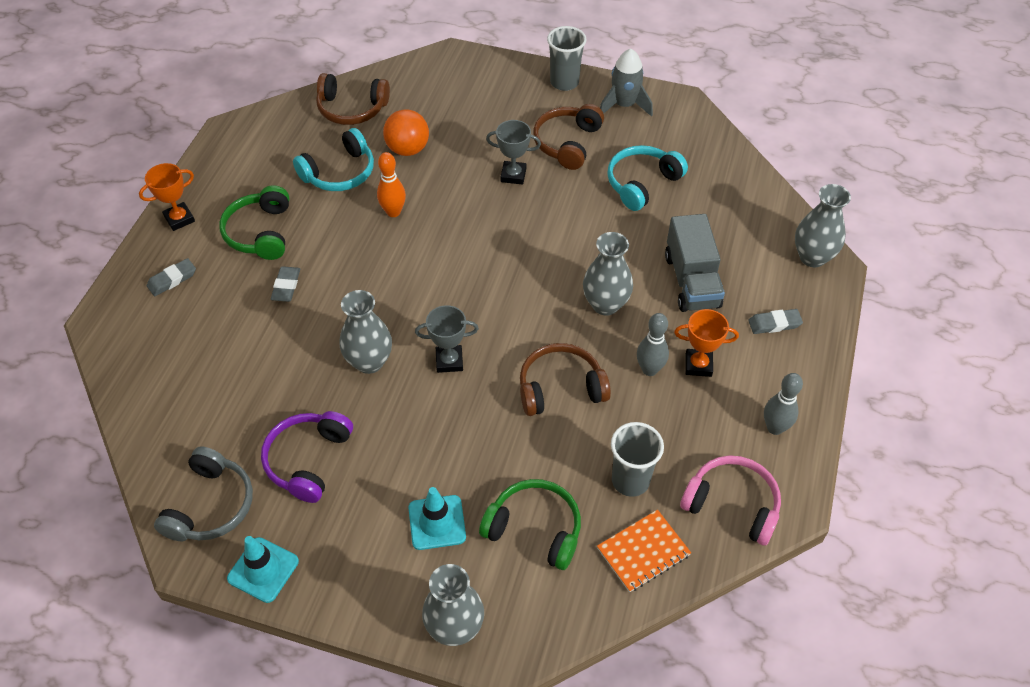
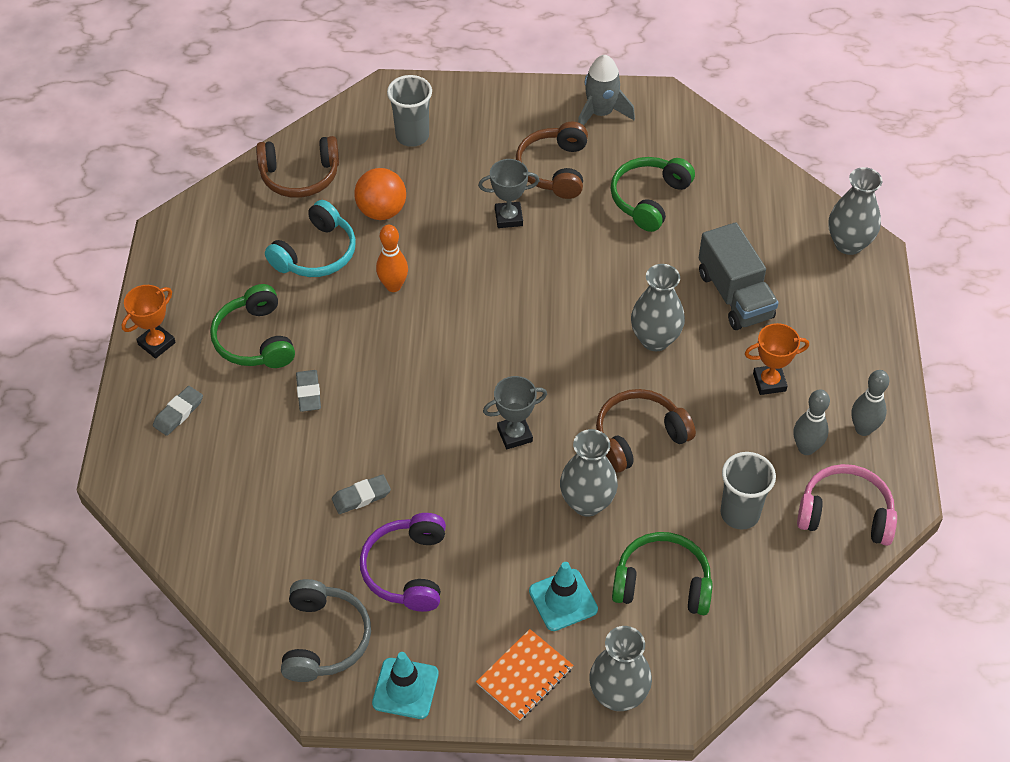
camera: 15 degrees left, 0 degrees up
(369, 362) = (431, 454): grey vase -> grey vase (587, 503)
(564, 82) = (526, 99): grey cup -> grey cup (412, 136)
(642, 183) = (649, 199): turquoise headphones -> green headphones
(643, 551) = (774, 579): orange notebook -> orange notebook (524, 676)
(649, 369) = (722, 398): grey bowling pin -> grey bowling pin (806, 448)
(774, 324) = (831, 323): grey eraser -> grey eraser (361, 496)

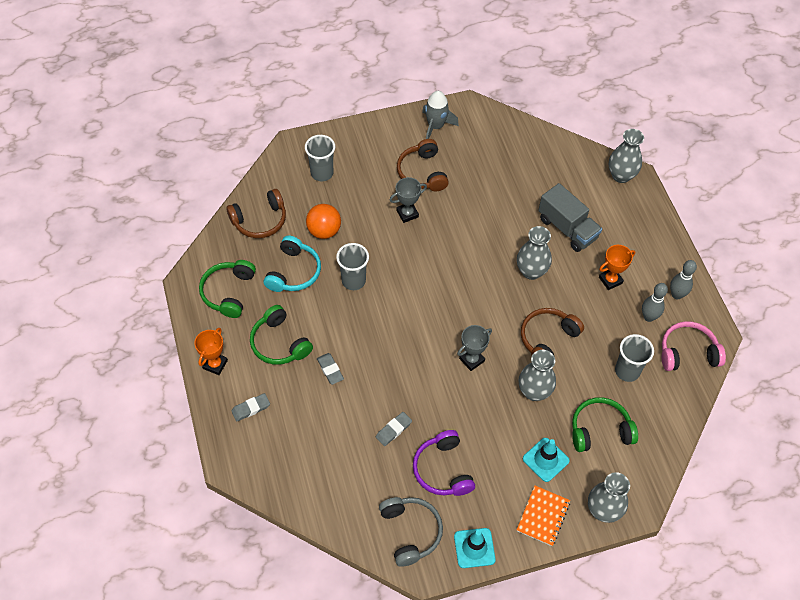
camera: 20 degrees left, 5 degrees up
(178, 413) = (251, 408): grey eraser -> grey eraser turned 45 degrees clockwise
(393, 286) = (353, 281): orange bowling pin -> grey cup
(649, 199) = (489, 177): green headphones -> green headphones (228, 292)

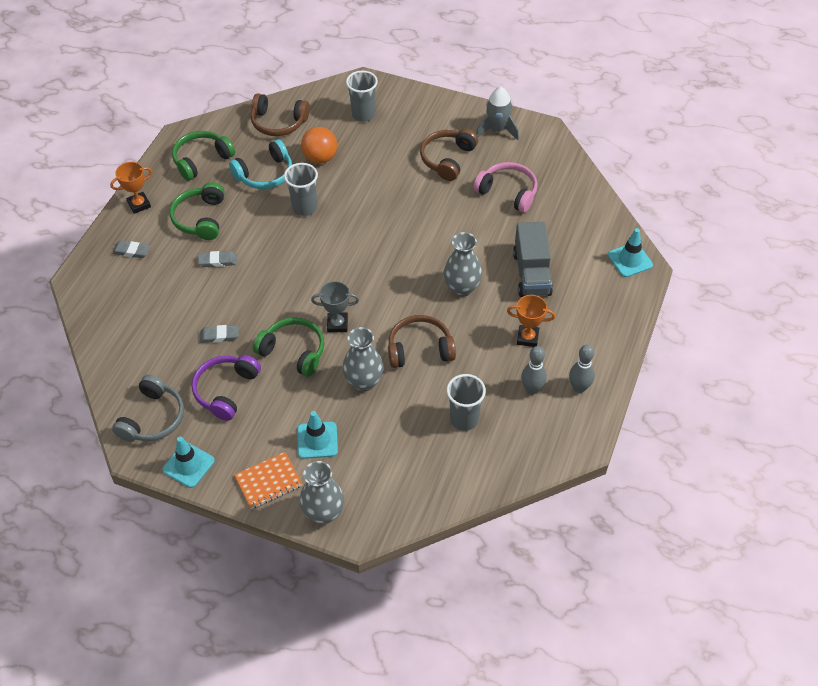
camera: 40 degrees right, 5 degrees down
(330, 370) = (218, 261): grey eraser -> grey eraser turned 75 degrees clockwise
(407, 213) = (401, 183): grey trophy -> none
(600, 430) = (389, 449): green headphones -> green headphones (293, 351)
(621, 175) = (630, 260): grey vase -> turquoise traffic cone
(687, 352) = (538, 441): pink headphones -> pink headphones (508, 192)

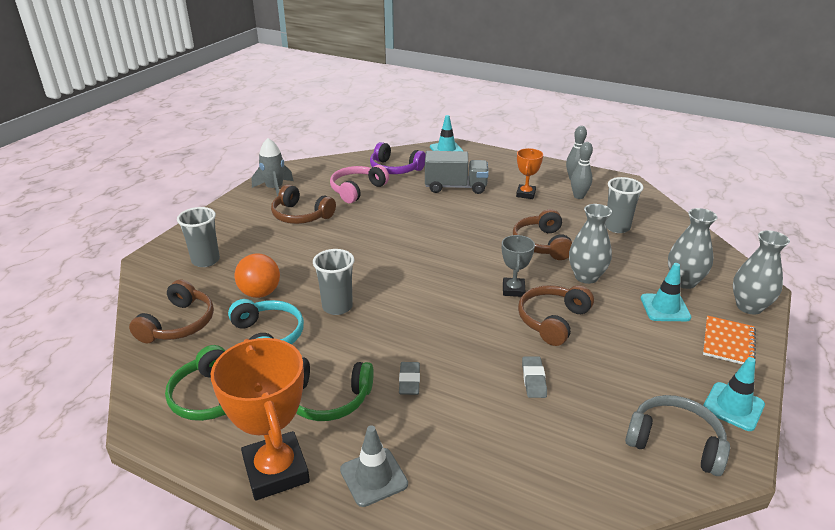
camera: 85 degrees left, 20 degrees down
(131, 251) = (373, 477): grey eraser -> grey traffic cone
(139, 204) = (276, 471): orange trophy -> orange trophy, size x1.85
(226, 390) = (616, 374): purple headphones -> purple headphones (395, 169)
(268, 481) = (728, 342): orange notebook -> orange notebook turned 45 degrees clockwise
(293, 351) = (552, 320): green headphones -> brown headphones
(462, 288) = (469, 219): grey vase -> grey vase (684, 282)

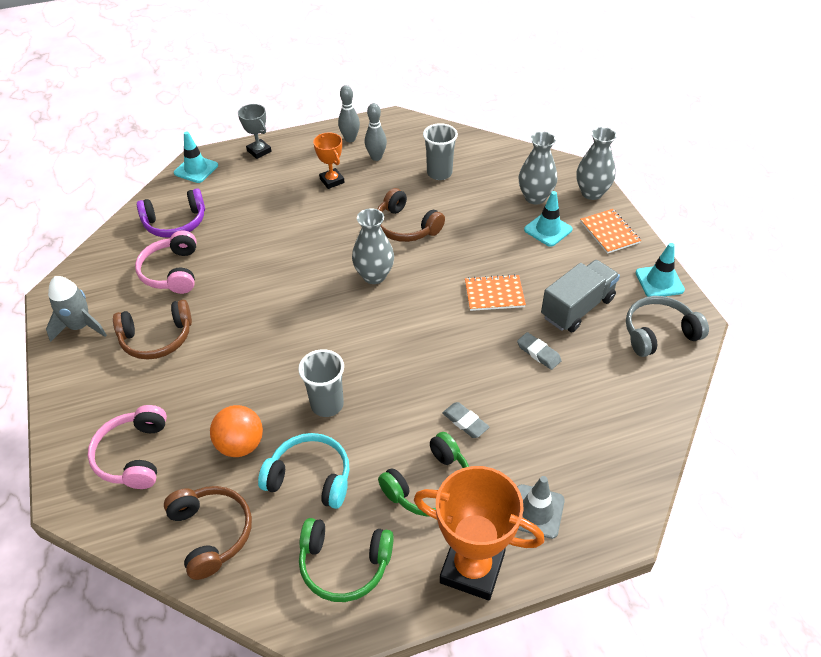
camera: 45 degrees left, 15 degrees up
(205, 260) = (133, 455): grey cup -> pink headphones
(455, 187) = (262, 210): grey truck -> grey truck (577, 308)
(513, 290) = (437, 286): grey trophy -> grey trophy (259, 151)
(552, 320) = (494, 294): brown headphones -> orange notebook
(586, 277) = (471, 237): grey vase -> grey vase (374, 276)

